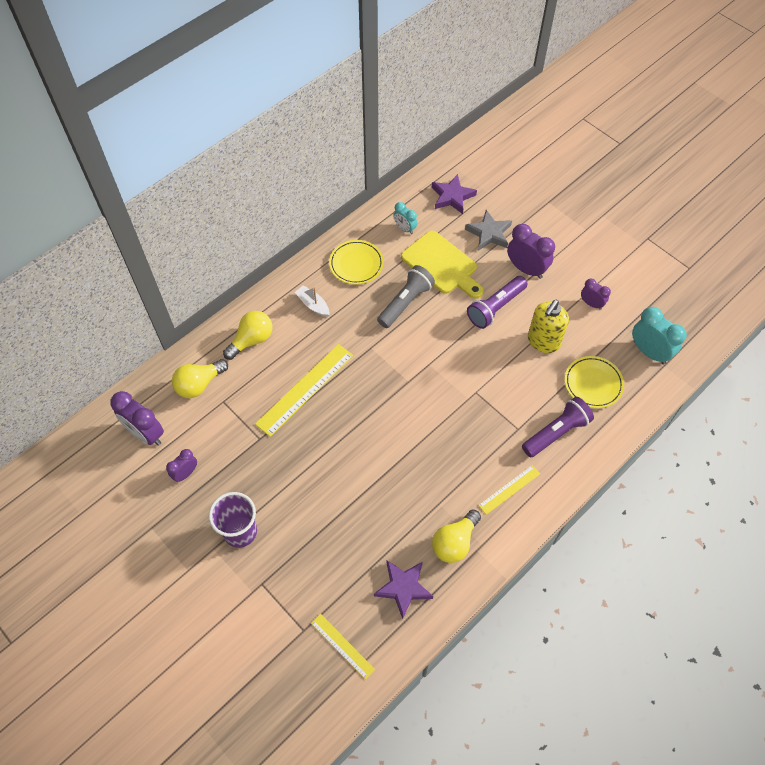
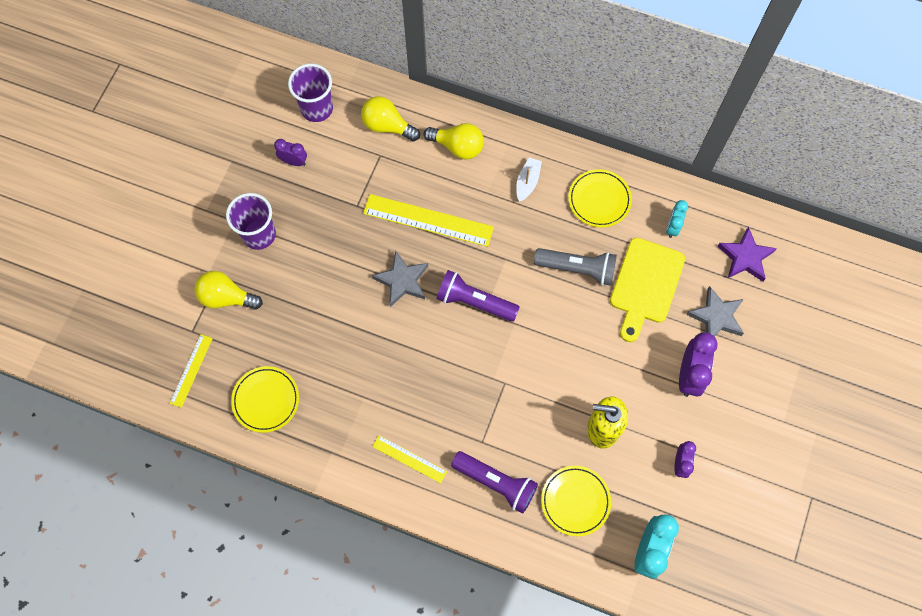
camera: 65 degrees right, 10 degrees up
(146, 434) = (317, 109): purple clock -> purple cup
(349, 431) = (402, 281): none -> grey star
(403, 587) = (266, 400): purple star -> yellow plate
(454, 542) = (330, 428): yellow light bulb -> yellow light bulb (226, 297)
(495, 307) = (619, 362): purple flashlight -> purple flashlight (474, 302)

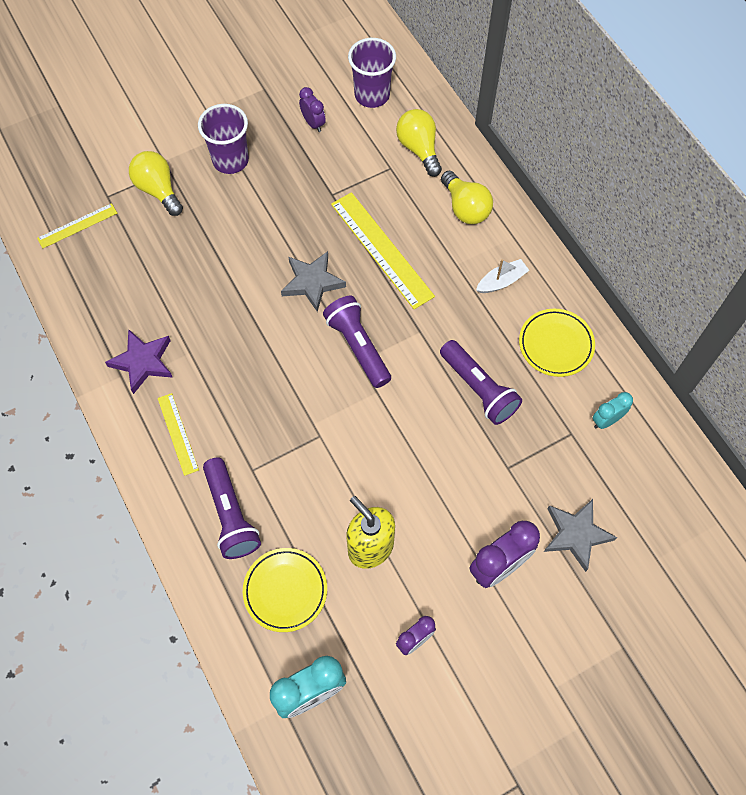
camera: 40 degrees right, 5 degrees down
(266, 400) = (111, 293): yellow plate -> none
(577, 269) = (478, 389): grey flashlight -> purple flashlight
(645, 285) = (531, 452): yellow cutting board -> none
(745, 257) = (657, 502): purple star -> purple star (143, 362)

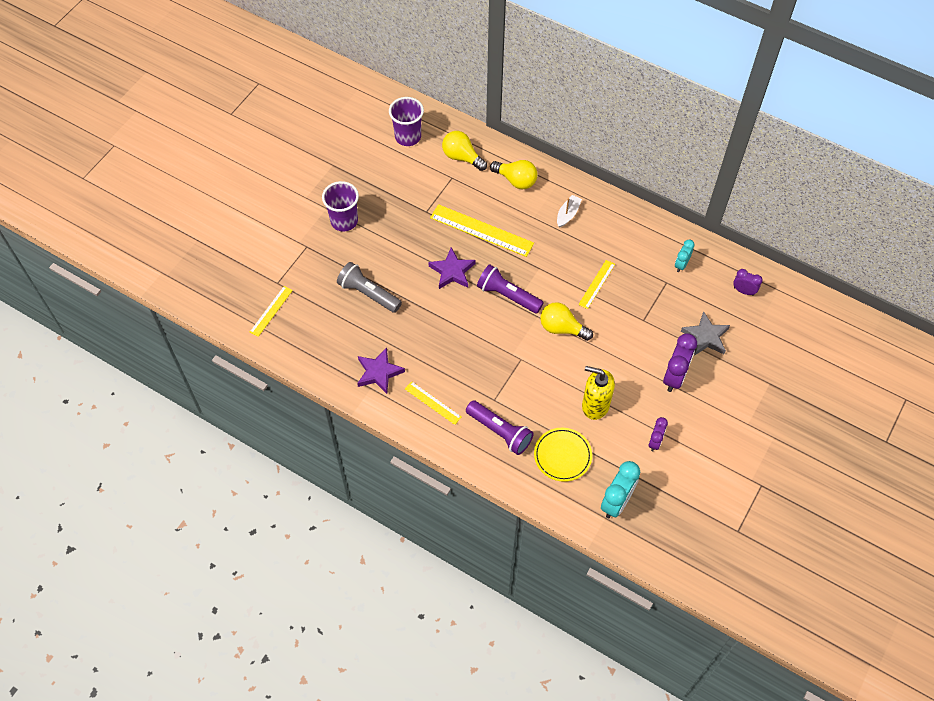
camera: 30 degrees left, 5 degrees down
(158, 190) = (309, 262): yellow light bulb -> yellow light bulb (562, 328)
(197, 260) = (368, 293): none -> grey flashlight
(312, 282) = (452, 271): grey star -> purple star
(313, 123) = (382, 172): purple clock -> purple clock (743, 291)
(478, 389) = (596, 284): purple flashlight -> yellow ruler
(556, 344) = (624, 236): yellow plate -> none

